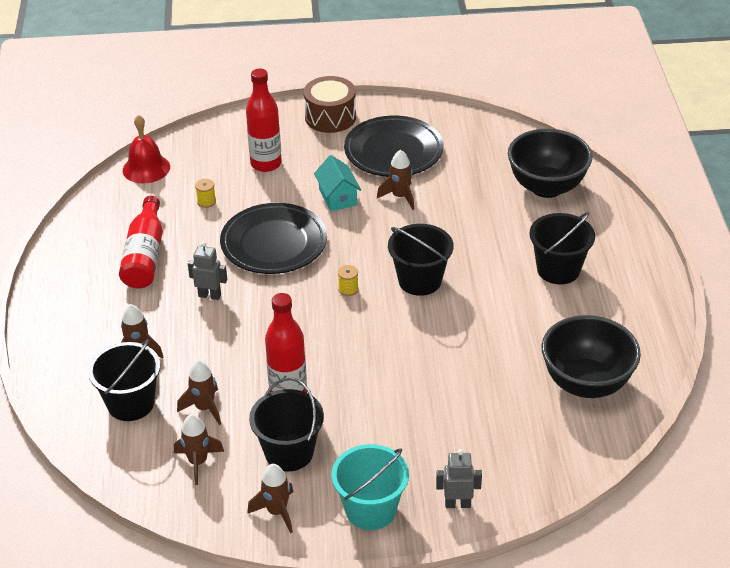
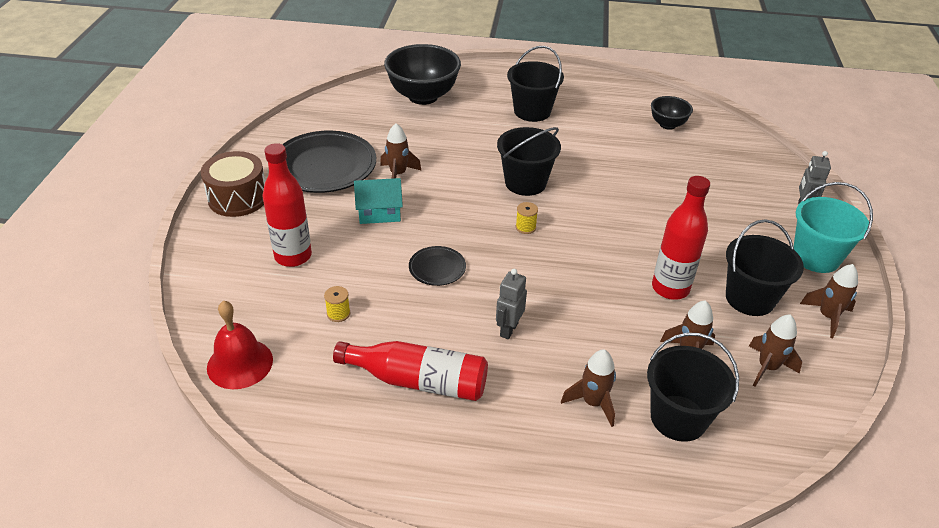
camera: 80 degrees left, 0 degrees up
(274, 244) = (437, 268): black plate -> black plate, size x0.48
(586, 383) = (667, 125): black bowl -> black bowl, size x0.53

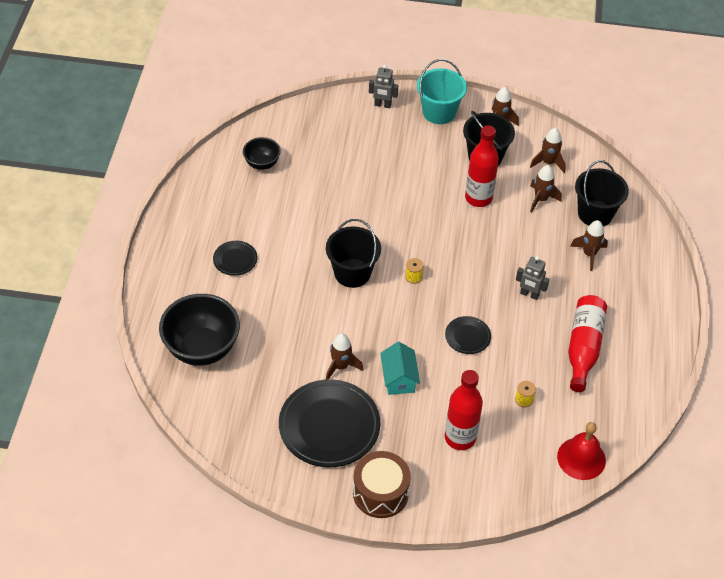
camera: 90 degrees left, 10 degrees up
(532, 111) = (235, 260): black bucket -> black plate

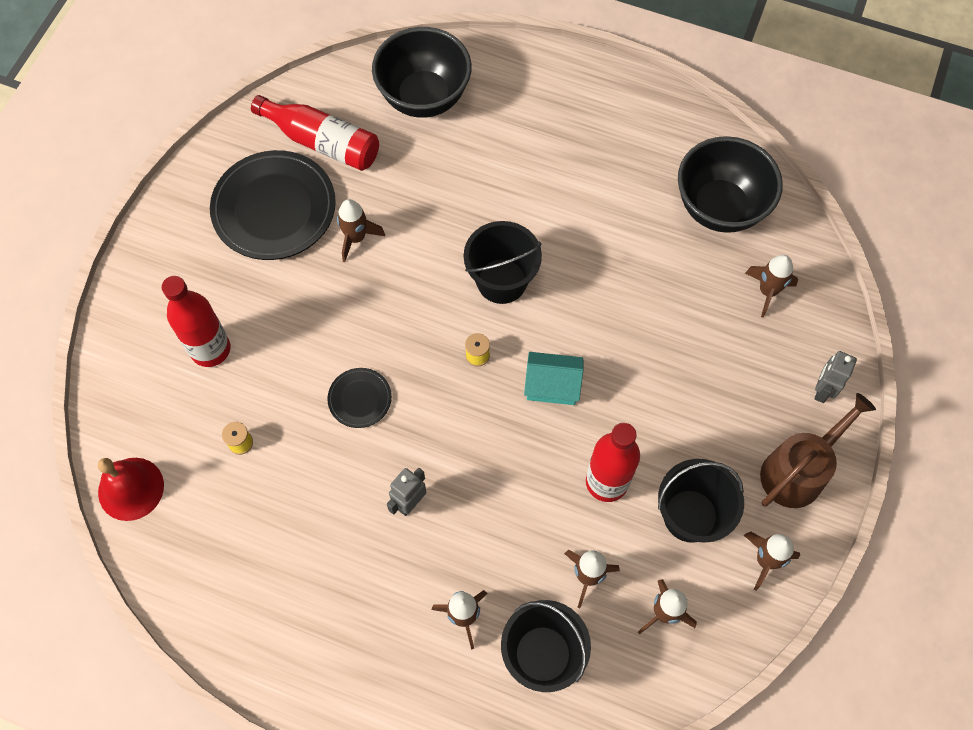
camera: 105 degrees right, 15 degrees up
(235, 260) = (553, 151): black plate -> none
(262, 164) = (719, 207): black bowl -> black bowl, size x1.88
(320, 135) = (767, 291): none -> brown rocket
(380, 493) = (167, 244): brown drum -> none
(399, 378) = (319, 299): turquoise house -> turquoise house (552, 386)
(439, 112) = (798, 471): turquoise bucket -> brown watering can
(583, 347) = (299, 549): red bottle -> red bottle (322, 142)

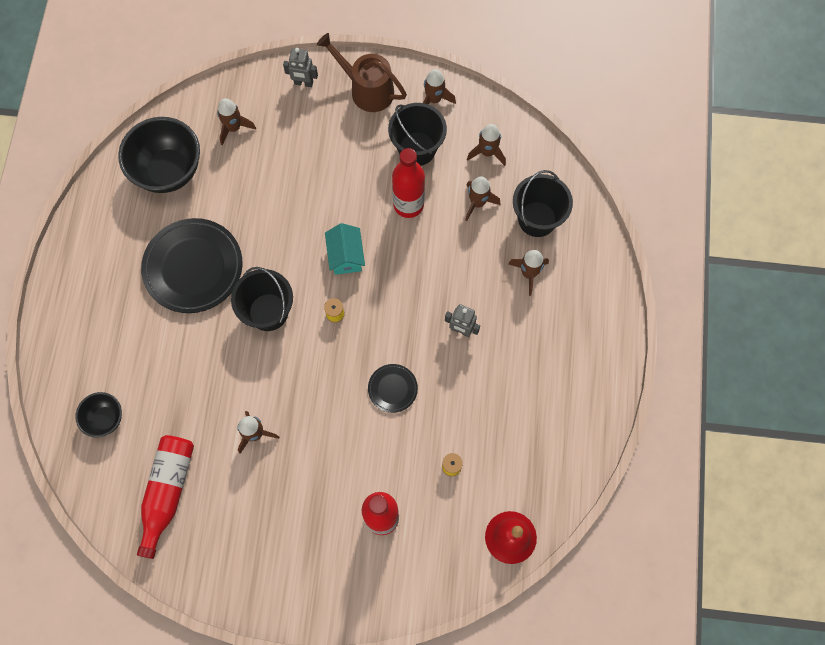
camera: 105 degrees left, 5 degrees up
(274, 209) = (242, 511): black plate -> black plate (193, 267)
(424, 97) = (105, 419): black bowl -> black bowl, size x0.53

